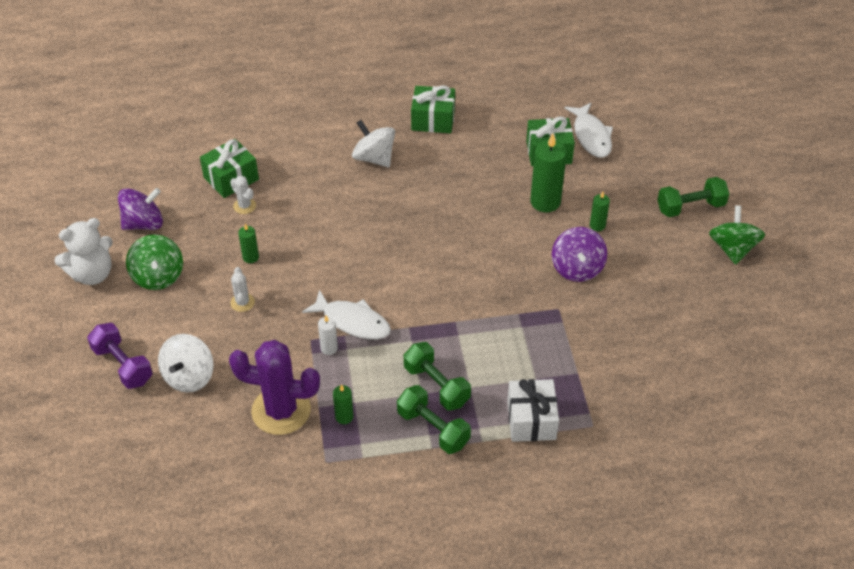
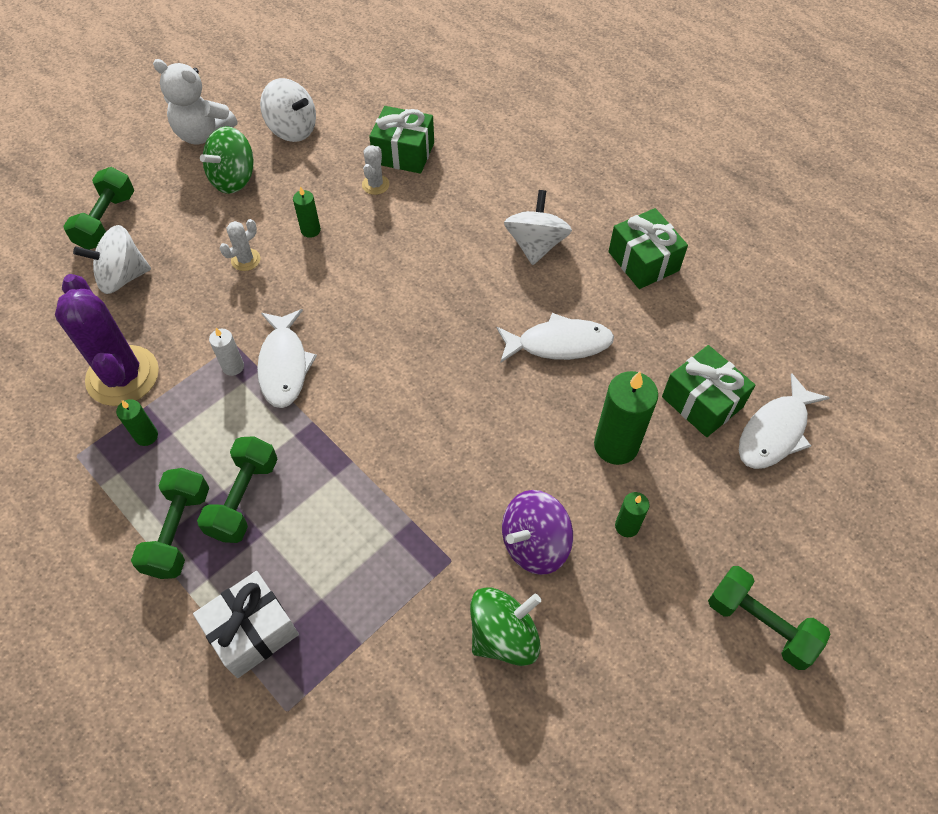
camera: 55 degrees right, 10 degrees up
(122, 365) = (106, 221): purple dumbbell -> green dumbbell
(144, 223) = (292, 129): purple spinning top -> white spinning top
(456, 188) = (559, 344): none -> white fish
(732, 249) = (731, 726): green spinning top -> green spinning top (504, 635)

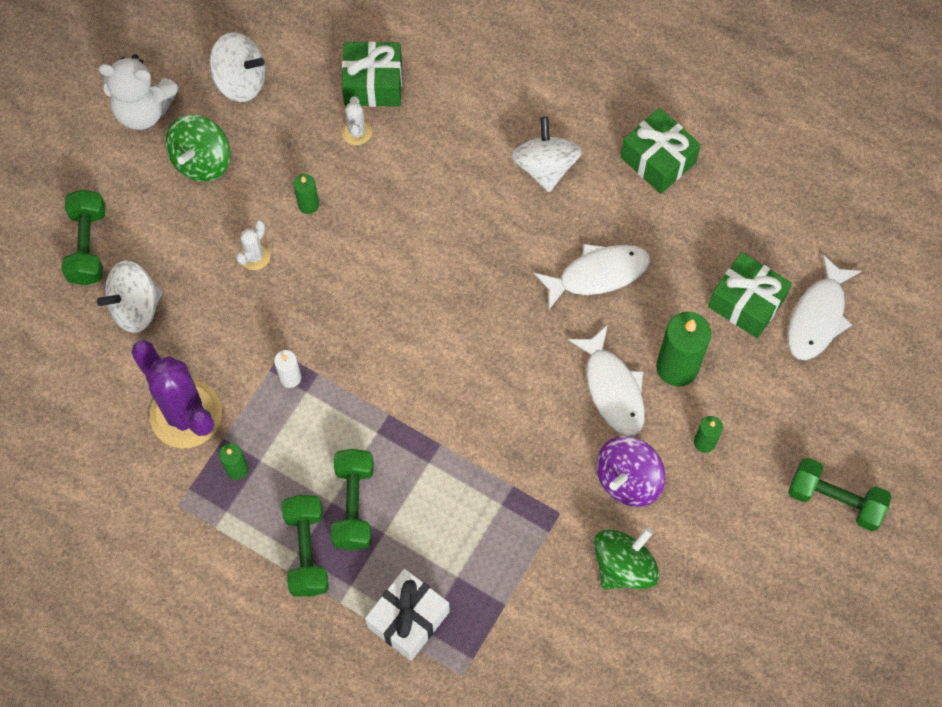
camera: 15 degrees left, 10 degrees up
(284, 365) = (340, 363): white fish -> white fish (612, 389)

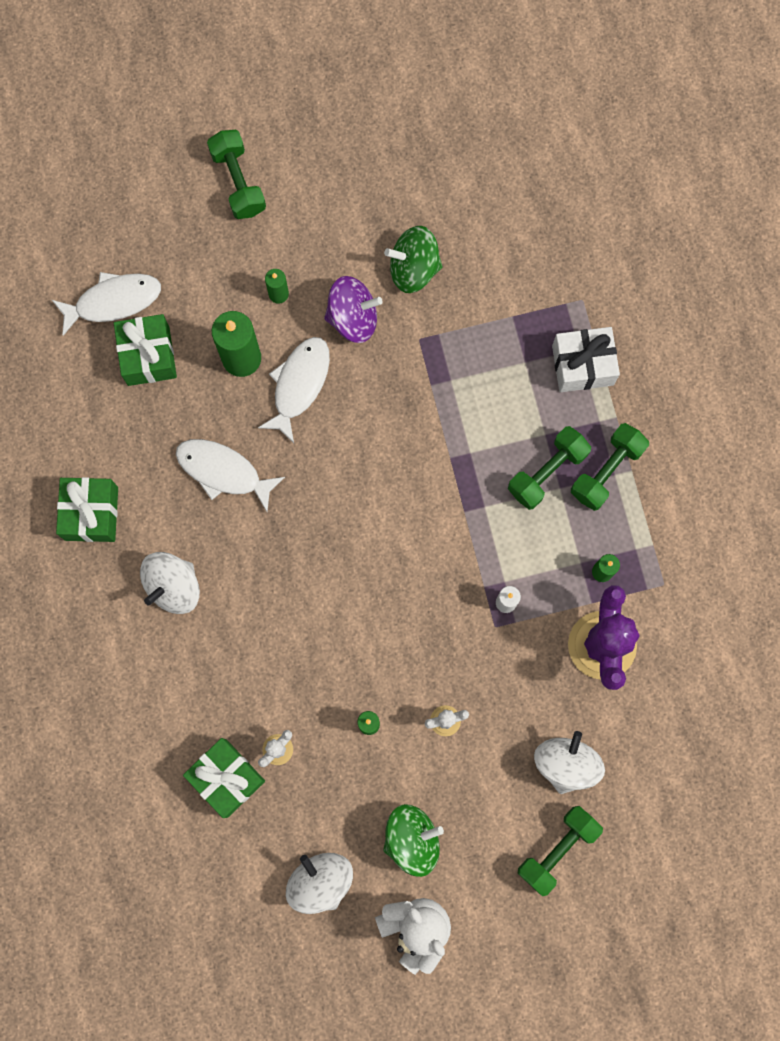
camera: 135 degrees left, 10 degrees up
(135, 307) = (565, 763): white spinning top -> white spinning top turned 90 degrees counterclockwise

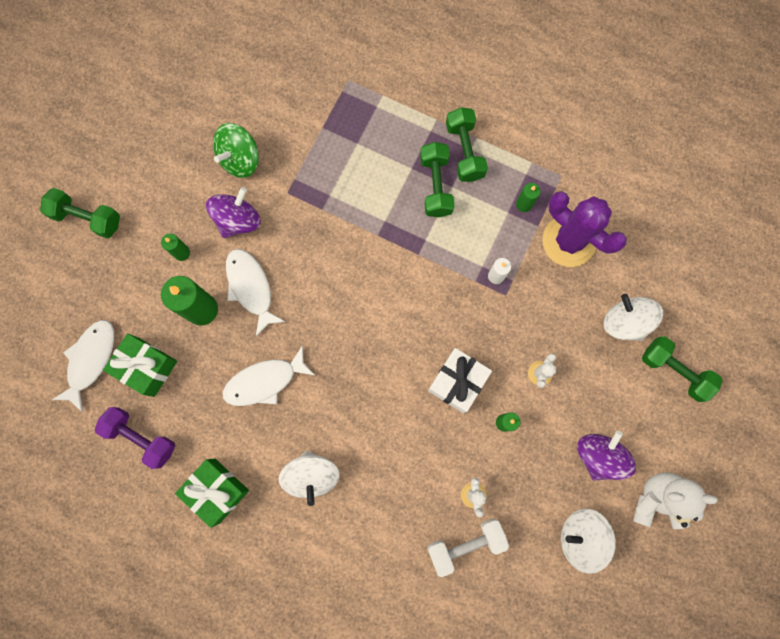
camera: 50 degrees left, 0 degrees up
(82, 406) = (141, 437): none -> purple dumbbell
(226, 778) = (465, 544): green gift -> white dumbbell
(412, 839) = (598, 455): green spinning top -> purple spinning top
(557, 849) = (674, 370): green dumbbell -> green dumbbell turned 45 degrees counterclockwise
(582, 365) = (388, 112): white gift -> white gift (457, 382)

